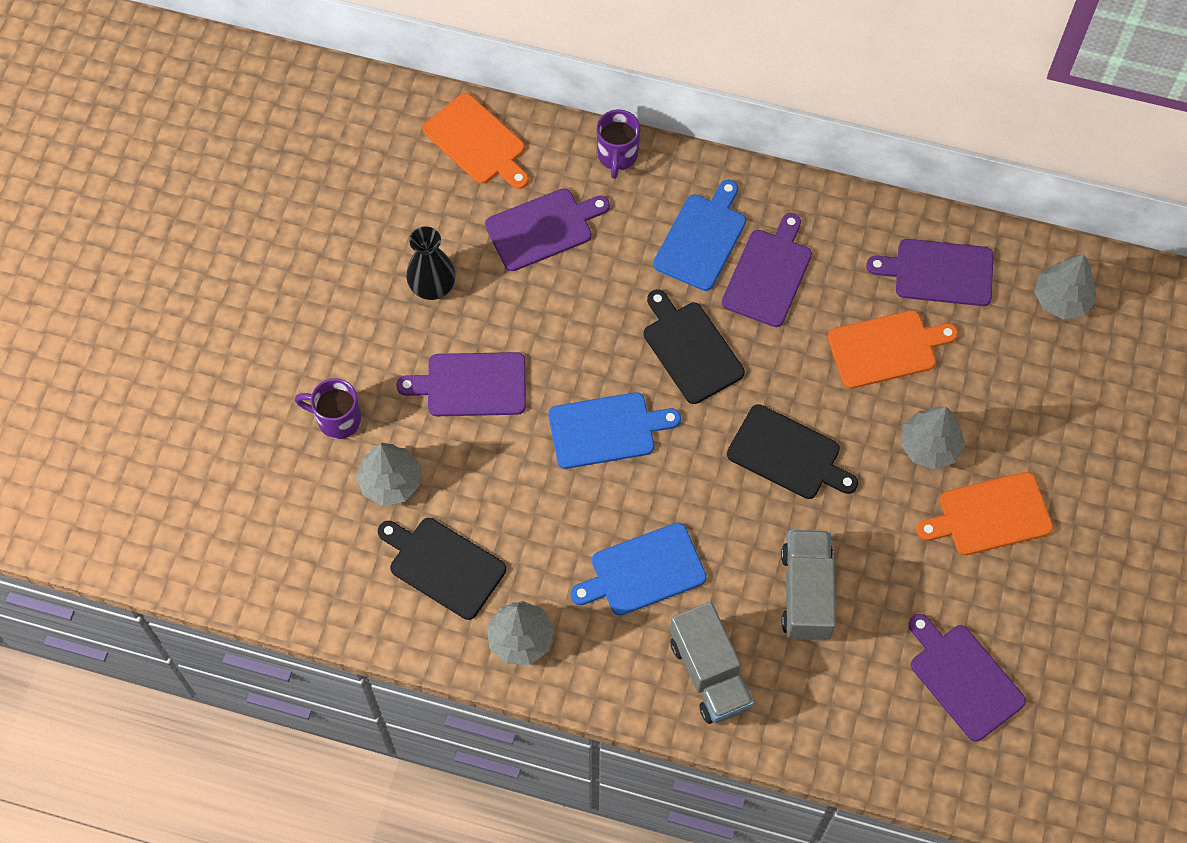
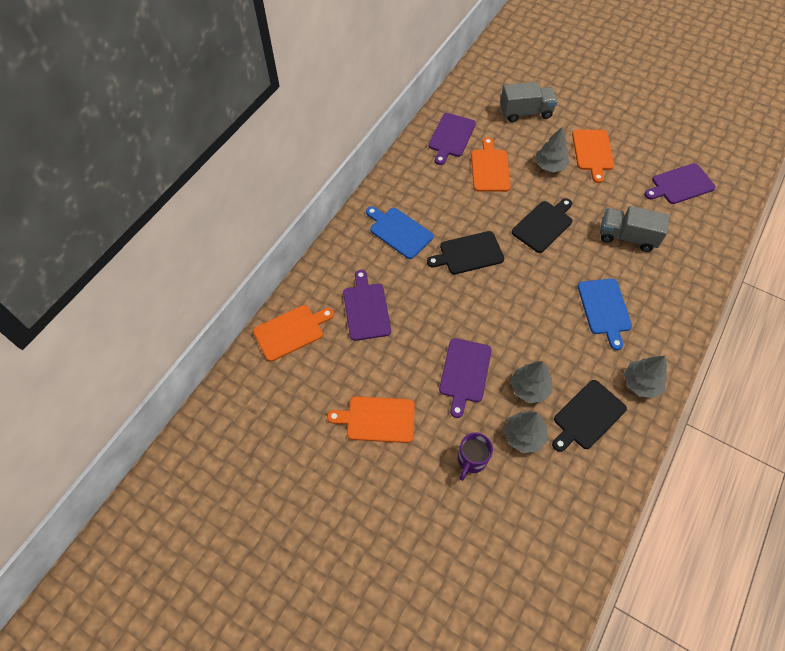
camera: 75 degrees left, 5 degrees down
(369, 287) = (377, 419): none -> orange cutting board
(432, 287) = (389, 380): black vase -> none
(606, 430) = (511, 307): blue cutting board -> none
(617, 156) = (329, 259): purple mug -> none
(709, 673) = (670, 292): grey truck -> grey truck (525, 112)
(768, 274) = (431, 207): purple cutting board -> none
(1061, 299) = (479, 96): grey tree -> grey tree (529, 388)

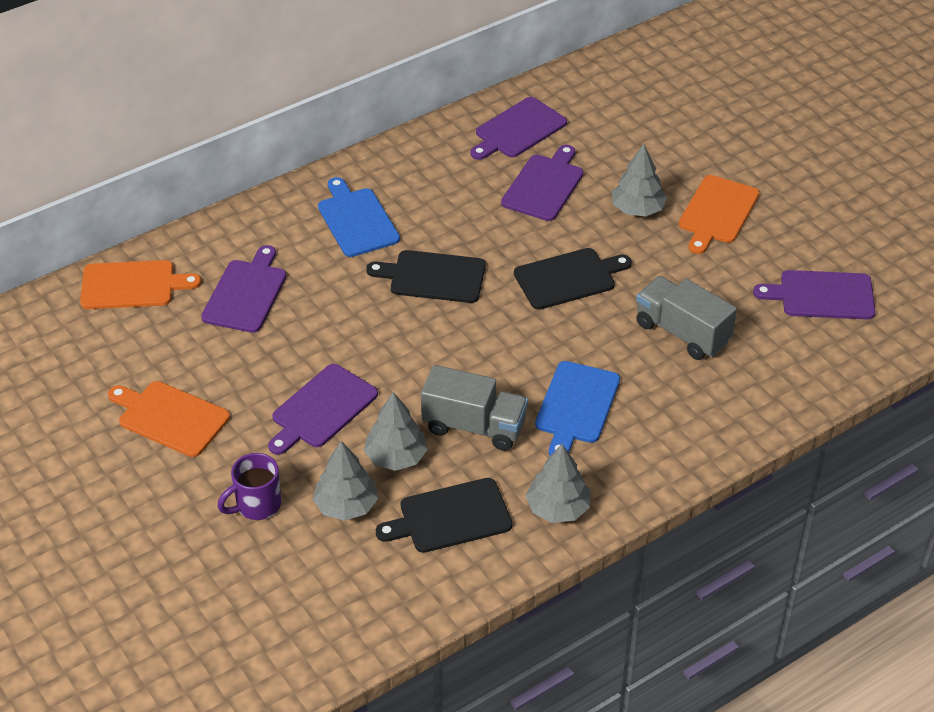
camera: 25 degrees right, 15 degrees down
(490, 168) = (544, 185): orange cutting board -> purple cutting board
(525, 112) = (654, 132): grey truck -> grey truck (474, 426)

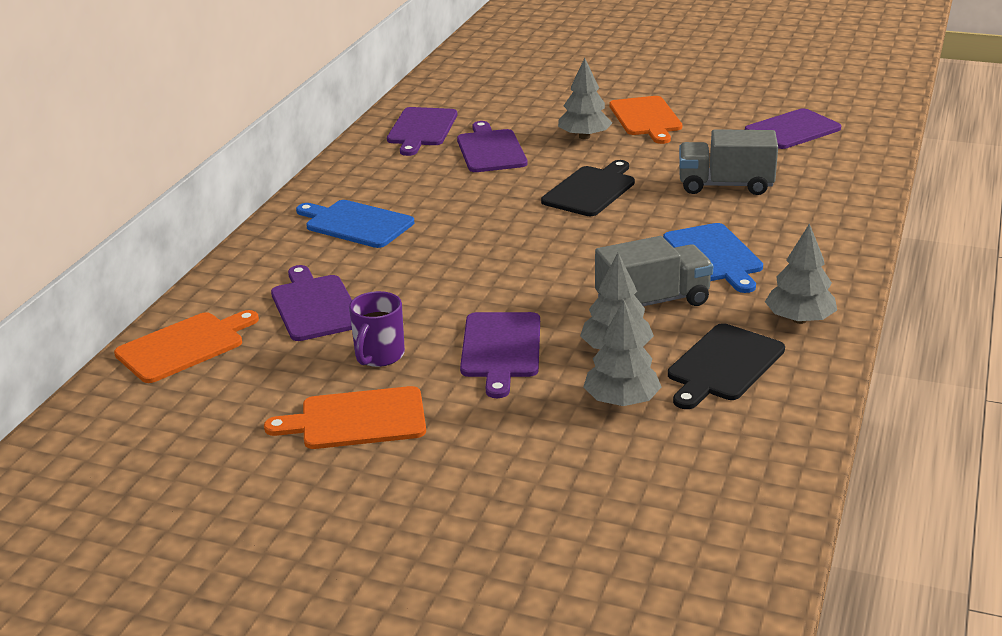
camera: 35 degrees left, 15 degrees down
(257, 505) = (537, 440): purple mug -> purple mug (379, 356)
(433, 277) = (476, 231): black cutting board -> none

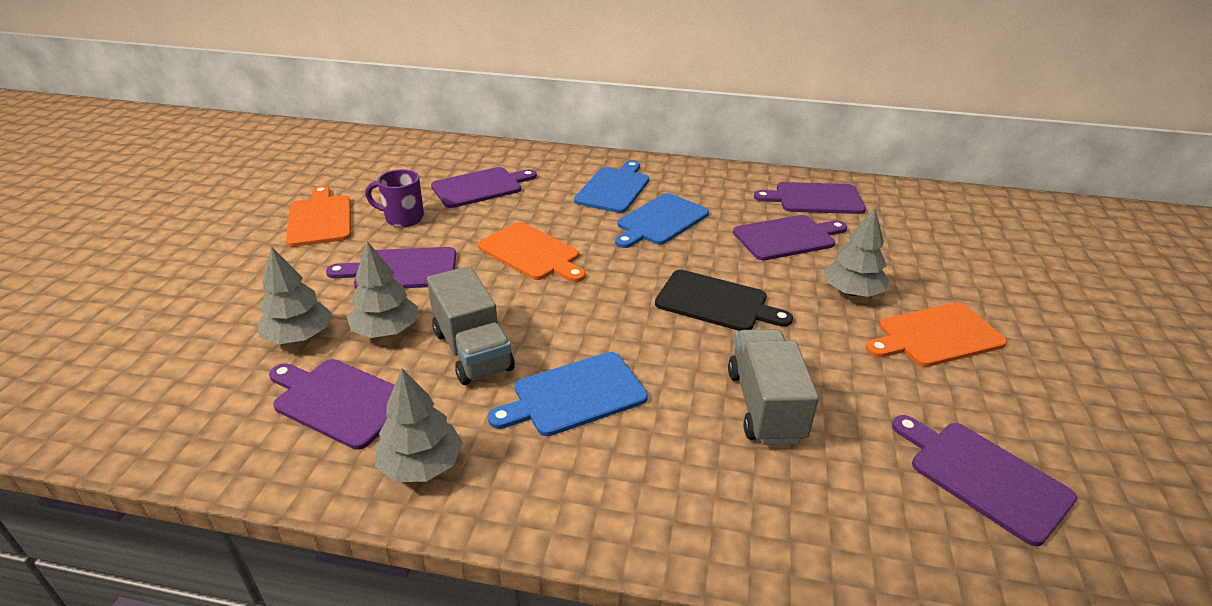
camera: 80 degrees right, 5 degrees up
(184, 346) = (432, 152): orange cutting board -> orange cutting board (531, 253)
(439, 203) = (660, 221): none -> blue cutting board
(723, 365) = (339, 401): black cutting board -> purple cutting board

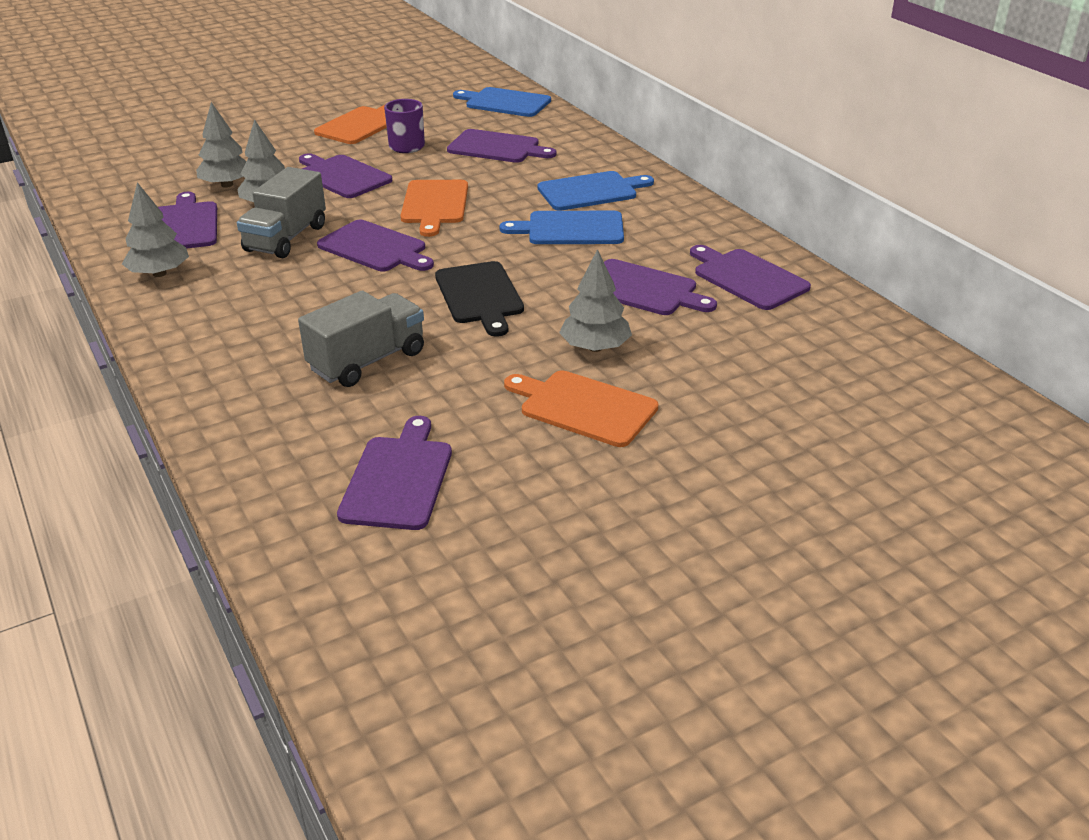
camera: 50 degrees right, 0 degrees up
(565, 313) = (375, 248): none -> purple cutting board
(574, 395) = (285, 290): blue cutting board -> blue cutting board (505, 102)

